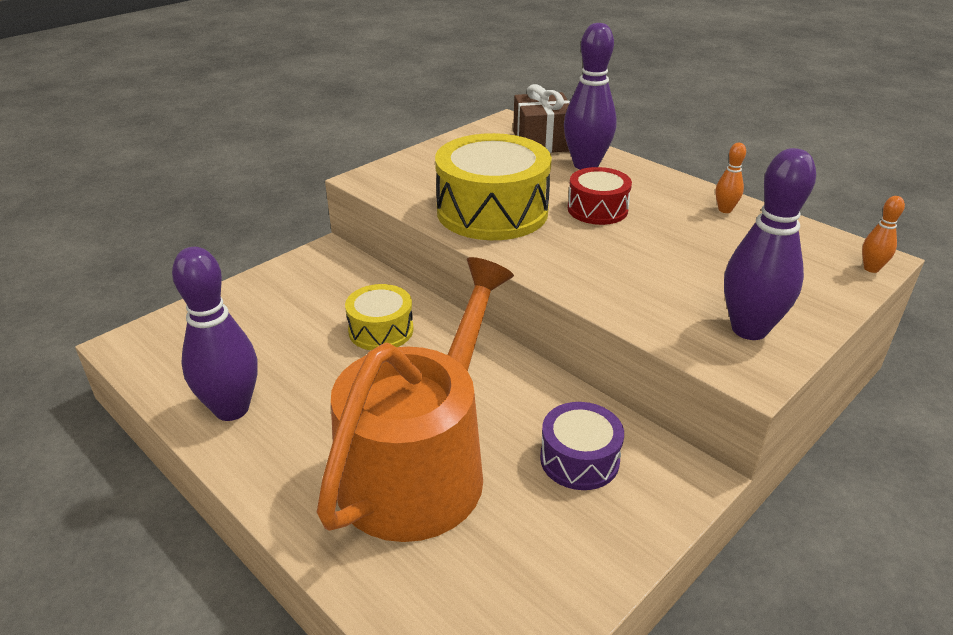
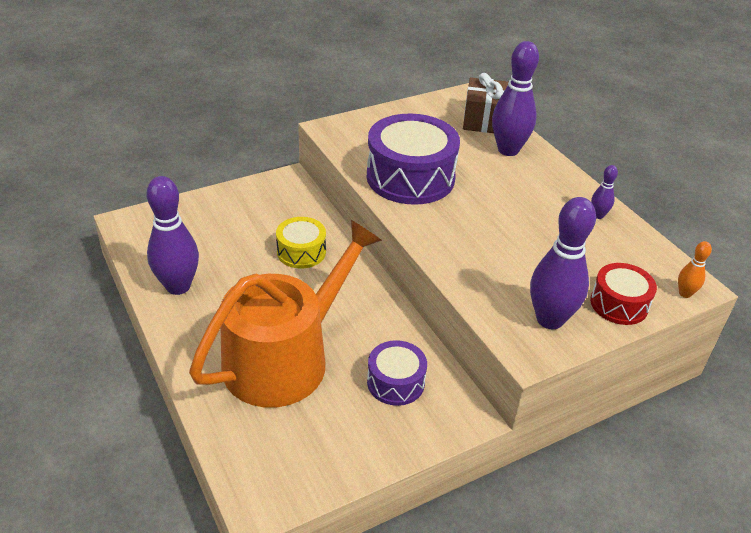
camera: 15 degrees right, 5 degrees up
(492, 211) = (410, 177): yellow drum -> purple drum
(597, 209) = (494, 193): red drum -> red drum (619, 304)
(725, 210) = (598, 215): orange bowling pin -> purple bowling pin

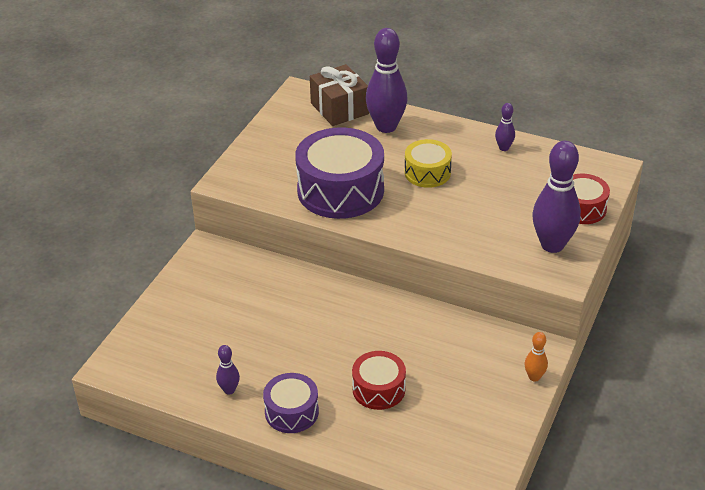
camera: 35 degrees left, 0 degrees up
(178, 286) = (229, 390): purple bowling pin -> purple bowling pin, size x0.47
(286, 357) = (378, 389): orange watering can -> red drum
(301, 252) = (293, 304): yellow drum -> yellow drum (427, 173)
(395, 382) = (473, 357): purple drum -> purple drum (291, 412)
(685, 293) = (612, 177): orange bowling pin -> orange bowling pin (534, 377)

